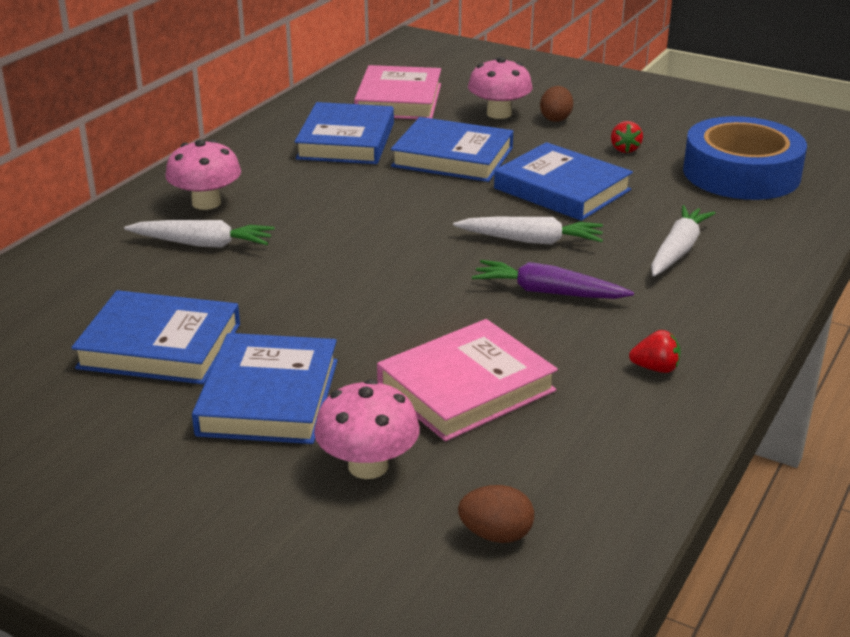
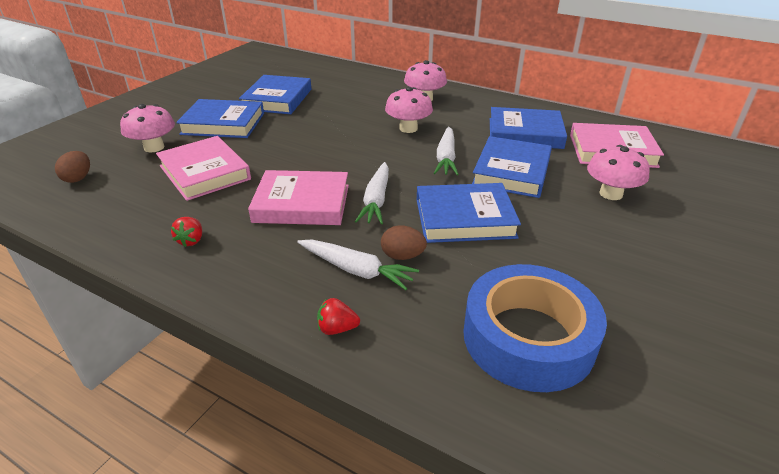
camera: 90 degrees right, 5 degrees up
(203, 244) = (376, 101): white carrot -> white carrot (446, 158)
(319, 217) = (408, 128): none -> pink mushroom
(548, 292) = (302, 203): purple carrot -> pink book
(555, 118) = (616, 223): brown egg -> brown egg (402, 256)
(562, 189) = (464, 218): blue book -> blue book turned 45 degrees clockwise
(625, 149) = (561, 259): red strawberry -> red strawberry (337, 328)

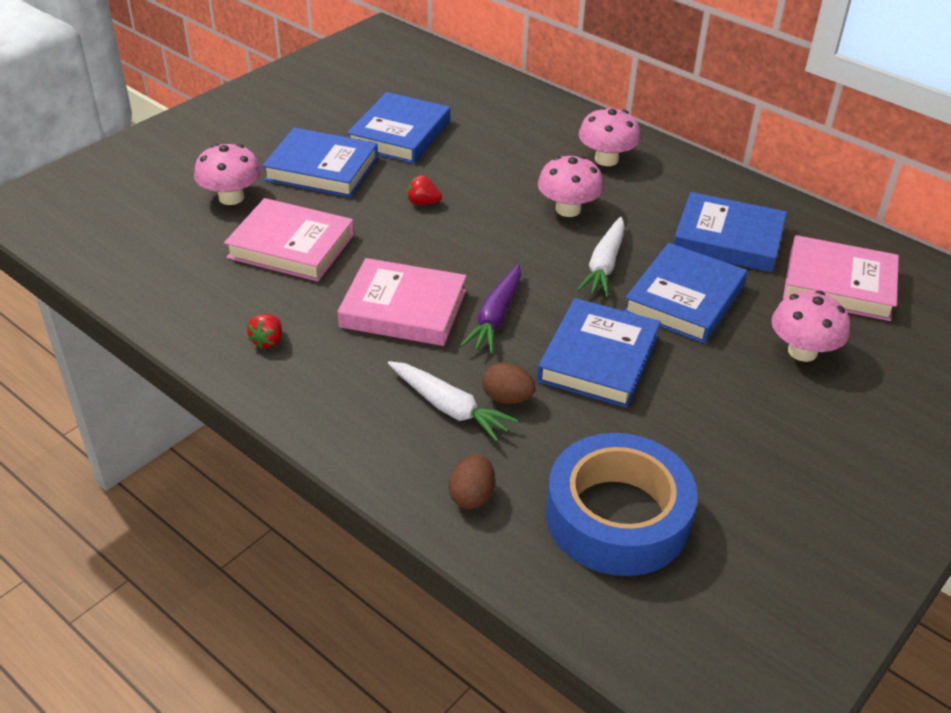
camera: 10 degrees right, 5 degrees up
(78, 178) = (140, 234): brown egg -> brown egg (472, 496)
(205, 172) = (291, 246): pink book -> pink book turned 45 degrees counterclockwise
(337, 328) = (413, 472): red strawberry -> red strawberry (423, 203)
(376, 200) = (495, 317): white carrot -> purple carrot
(464, 218) = (598, 359): blue book -> blue book turned 75 degrees counterclockwise

